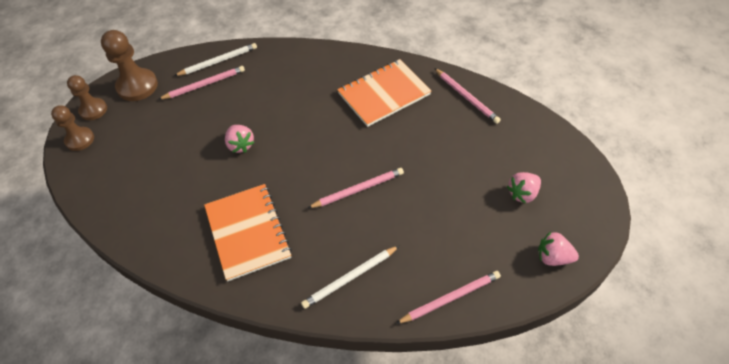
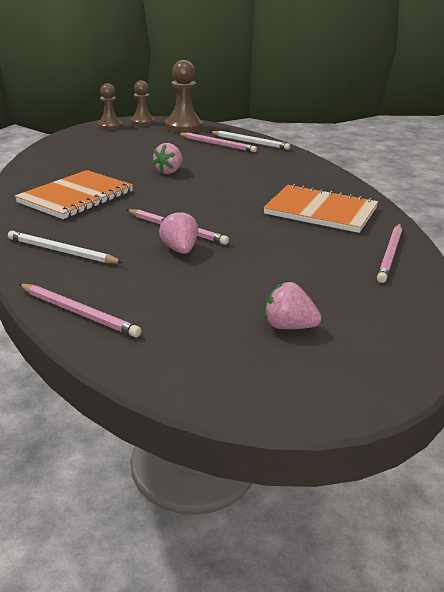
camera: 55 degrees right, 25 degrees down
(553, 257) = (207, 374): pink strawberry -> pink strawberry (180, 250)

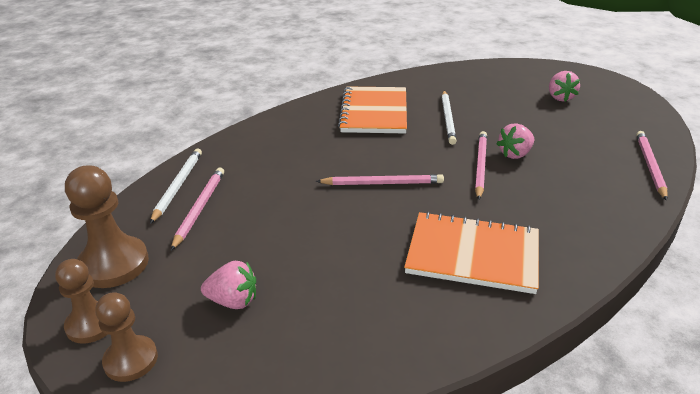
camera: 110 degrees left, 5 degrees up
(61, 251) = (590, 209): white pencil -> white pencil (448, 119)
(169, 171) = (334, 215): pink strawberry -> pink strawberry (233, 301)
(390, 254) = (428, 81): pink pencil -> pink pencil (382, 183)

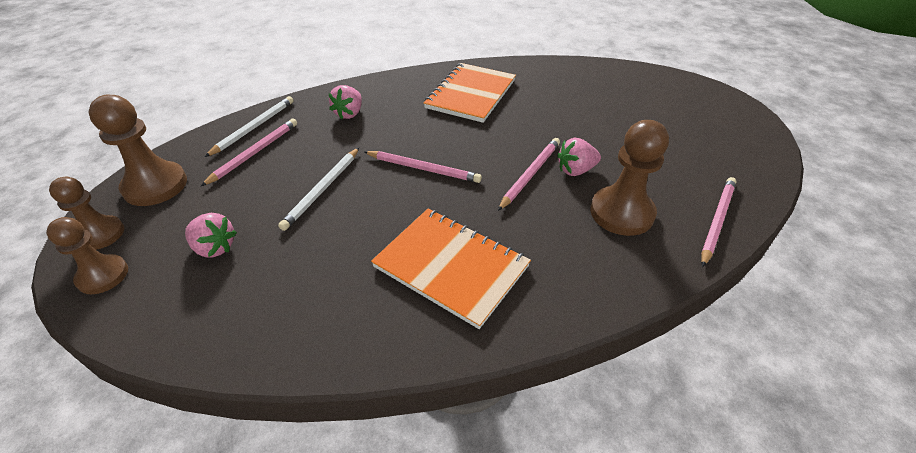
camera: 20 degrees right, 10 degrees up
(448, 119) = (536, 116): white pencil -> white pencil (323, 189)
(560, 97) = (672, 118): pink strawberry -> pink strawberry (349, 114)
(576, 177) = (621, 213): none -> brown pawn

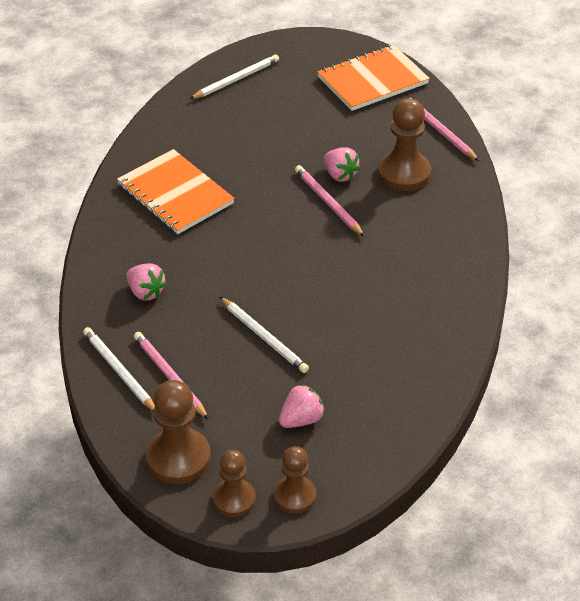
camera: 65 degrees left, 0 degrees up
(423, 168) = (277, 264): pink pencil -> none
(451, 267) = (405, 284): orange notebook -> orange notebook (372, 80)
(575, 170) = (340, 175): pink strawberry -> pink strawberry turned 45 degrees counterclockwise
(634, 81) = (236, 79): none -> white pencil

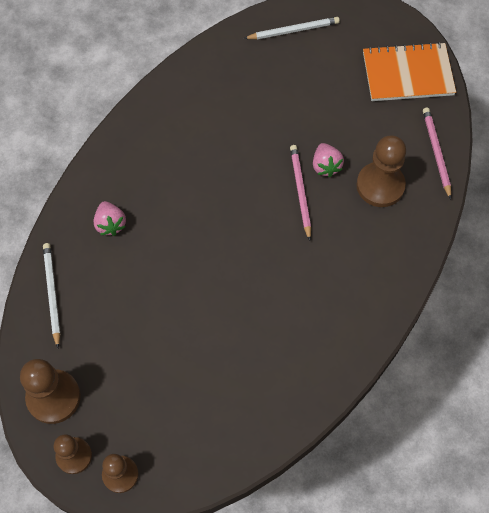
camera: 25 degrees right, 20 degrees up
(169, 376) = (86, 315): pink pencil -> none
(175, 194) = (183, 133): orange notebook -> none
(264, 337) = (177, 308): white pencil -> none
(301, 419) = (164, 403): pink strawberry -> none

